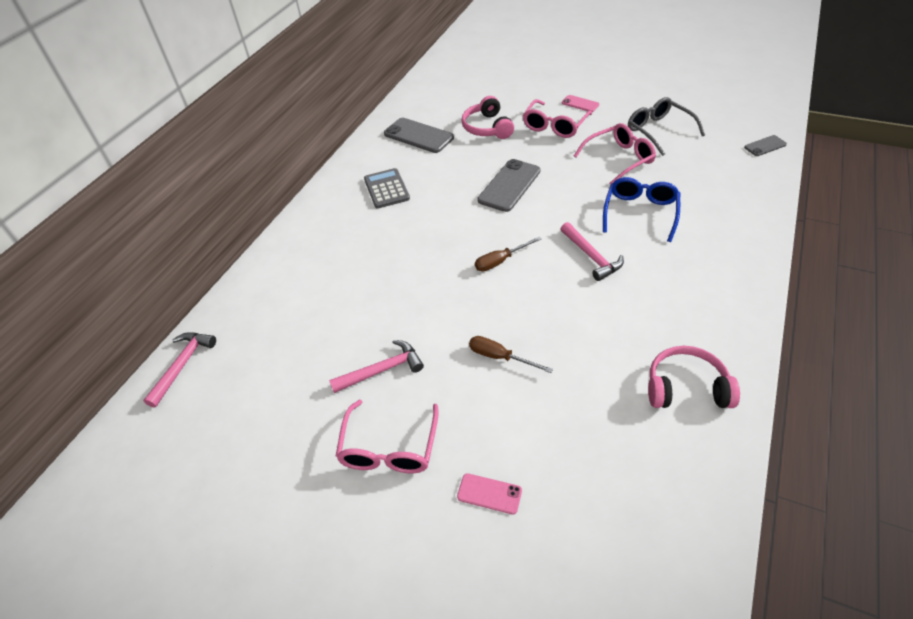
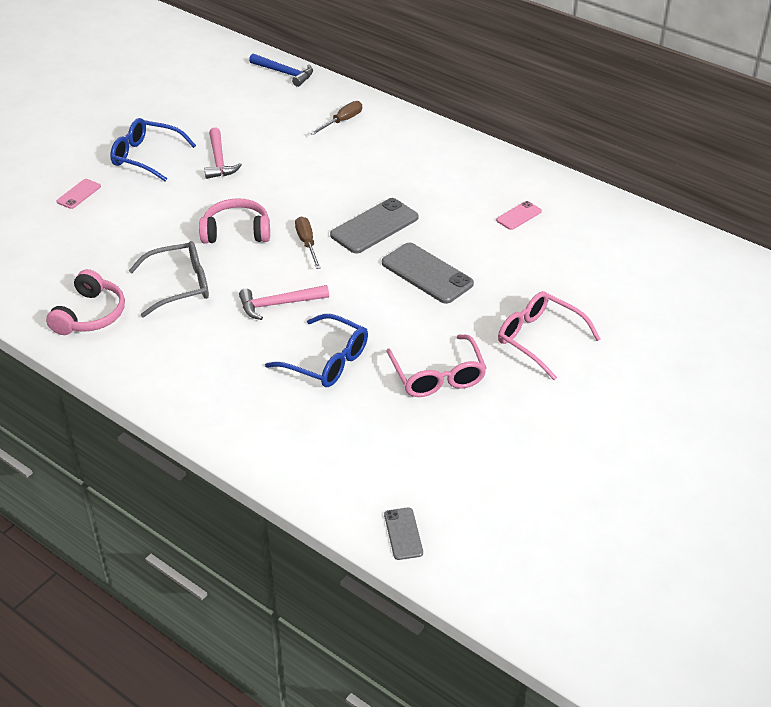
camera: 100 degrees right, 5 degrees down
(182, 366) = (284, 73): pink hammer -> blue hammer
(386, 189) = (462, 187): grey calculator -> none
(389, 448) = (146, 157): pink glasses -> blue glasses
(418, 136) = (561, 222): grey phone -> grey phone (374, 226)
(487, 128) = (558, 279): pink headphones -> pink headphones (236, 232)
(500, 357) = (191, 221): brown screwdriver -> brown screwdriver (342, 121)
(580, 104) = (588, 378): pink phone -> pink phone (518, 216)
(658, 131) = (486, 435): grey glasses -> grey glasses (180, 285)

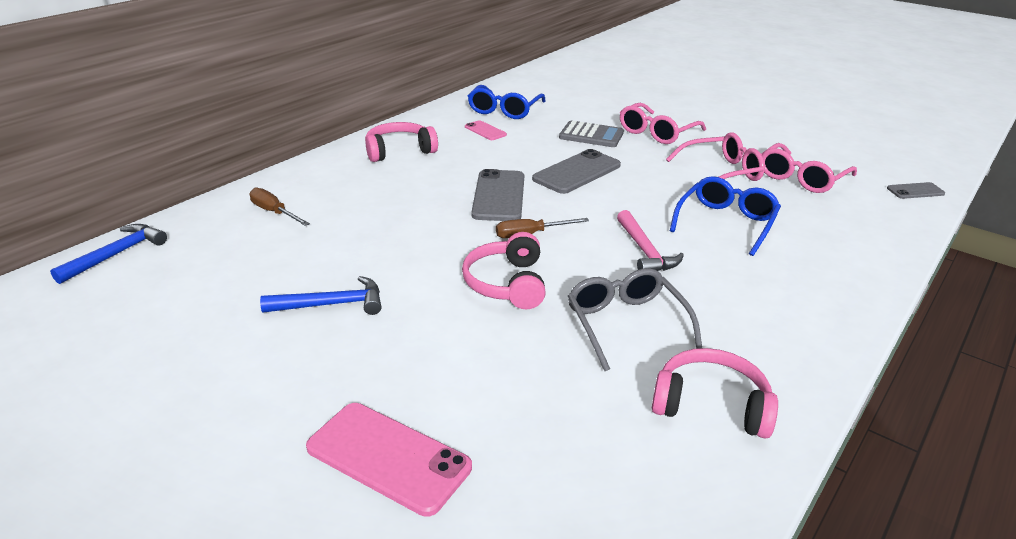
camera: 90 degrees left, 10 degrees down
(79, 194) = (388, 457): pink phone -> pink phone, size x1.88
(146, 157) = (293, 380): blue glasses -> blue glasses (504, 110)
(219, 160) = (331, 304): pink hammer -> blue hammer
(374, 226) = (499, 196): grey phone -> grey phone turned 45 degrees clockwise
(429, 439) = (801, 178): none -> pink glasses
(461, 168) = (399, 151): none -> pink headphones
(521, 288) = (591, 135): none -> grey calculator

